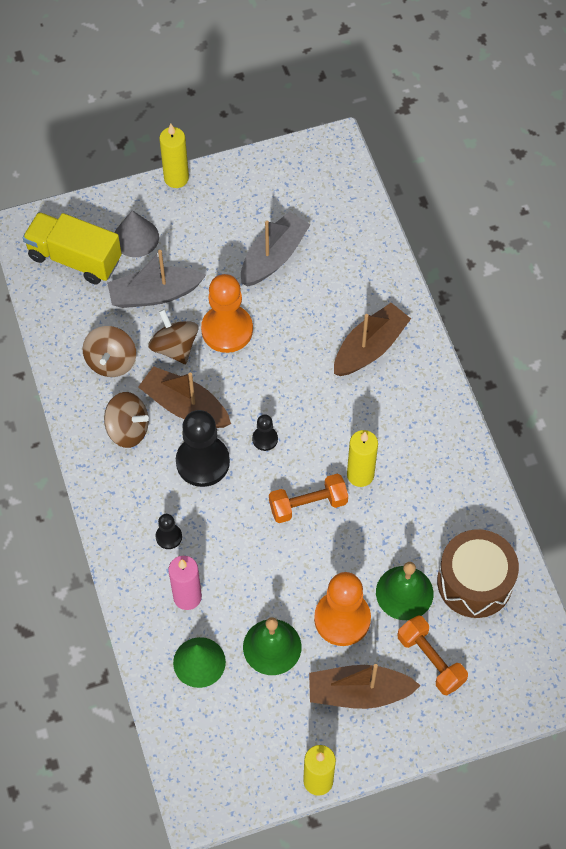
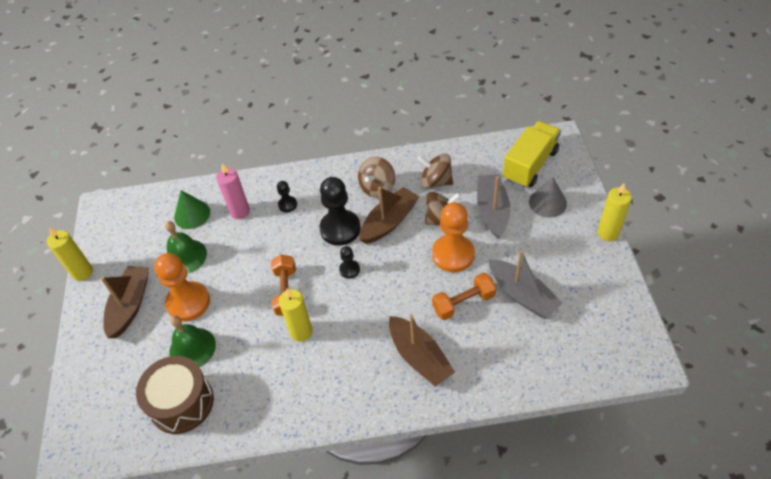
camera: 105 degrees right, 10 degrees down
(431, 660) = (132, 358): orange dumbbell -> orange dumbbell (463, 303)

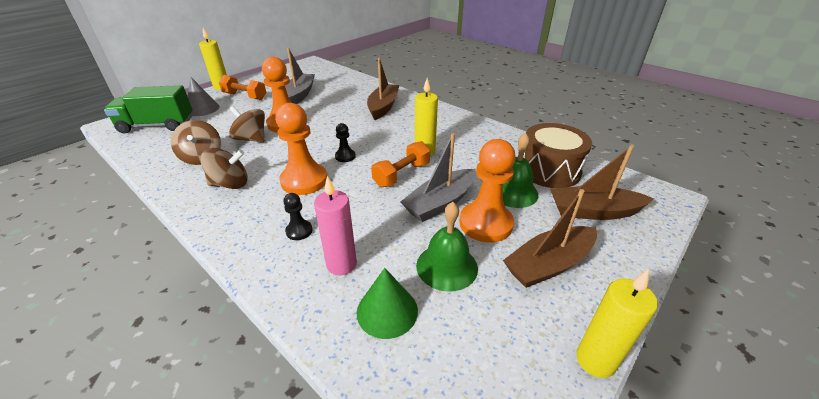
camera: 135 degrees left, 15 degrees down
(340, 229) = (304, 181): black pawn -> orange pawn
(389, 222) = (274, 160): brown boat -> brown boat (593, 211)
(463, 303) = (326, 108): orange dumbbell -> orange dumbbell (245, 96)
(492, 211) = (225, 124): grey boat -> grey boat (440, 203)
(530, 165) = (157, 125): yellow truck -> green truck

